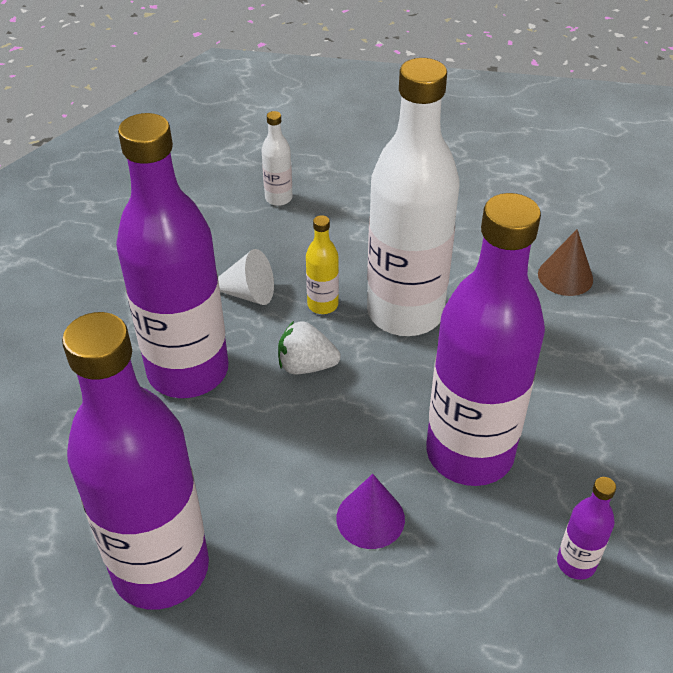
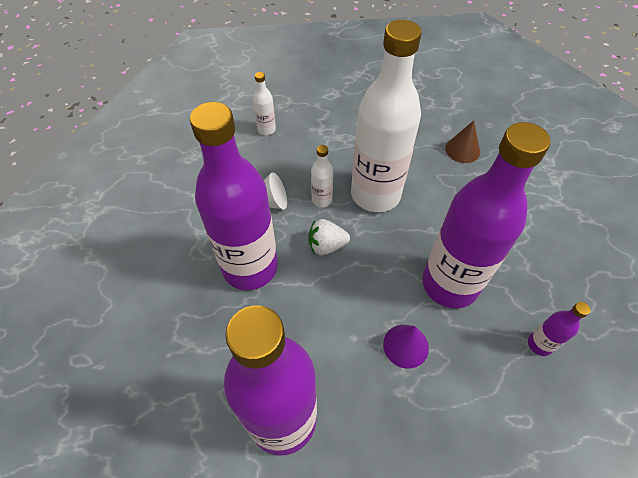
camera: 15 degrees left, 10 degrees up
(322, 305) = (321, 200): yellow bottle -> white bottle

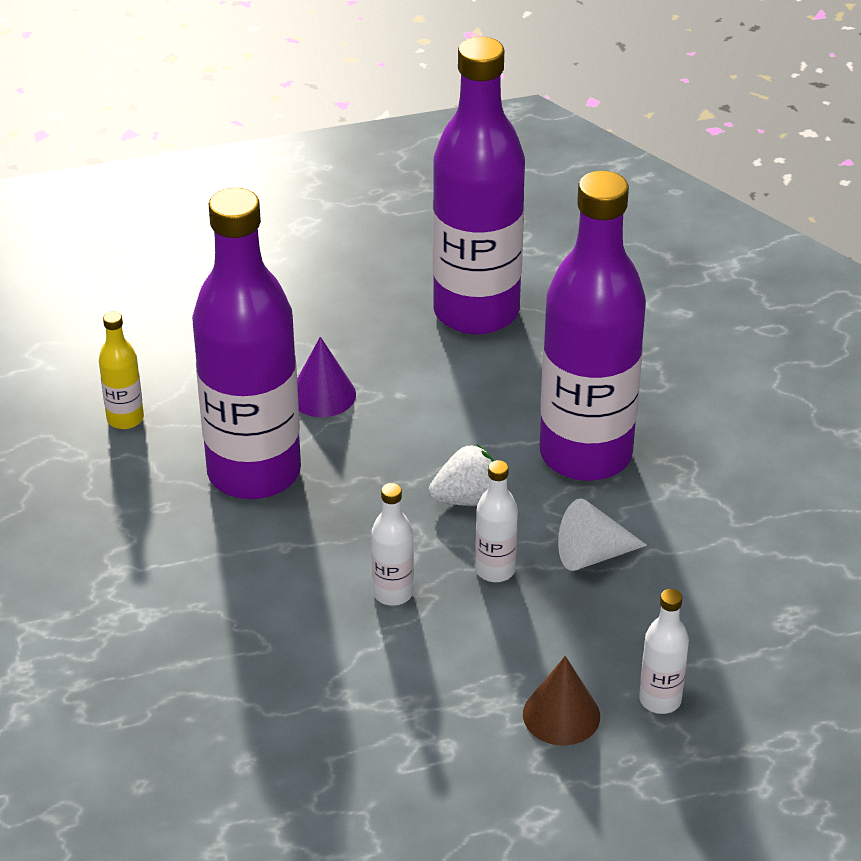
camera: 170 degrees right, 15 degrees down
(375, 194) = (393, 593): white bottle -> white bottle, size x0.41
(462, 150) = (211, 711): brown cone -> brown cone (561, 715)
(539, 344) = (125, 419): purple bottle -> yellow bottle

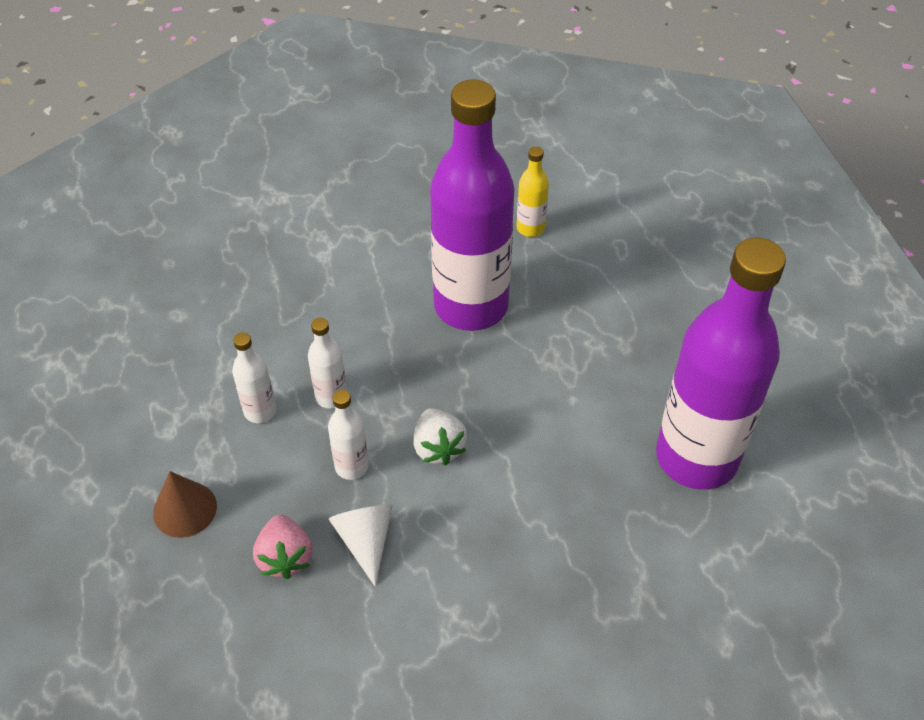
camera: 90 degrees right, 10 degrees up
(322, 395) = (567, 346): purple cone -> none
(585, 454) = (497, 542): purple bottle -> none
(618, 619) = (285, 557): none -> pink strawberry
(660, 700) = (188, 584): white bottle -> white bottle (260, 411)

